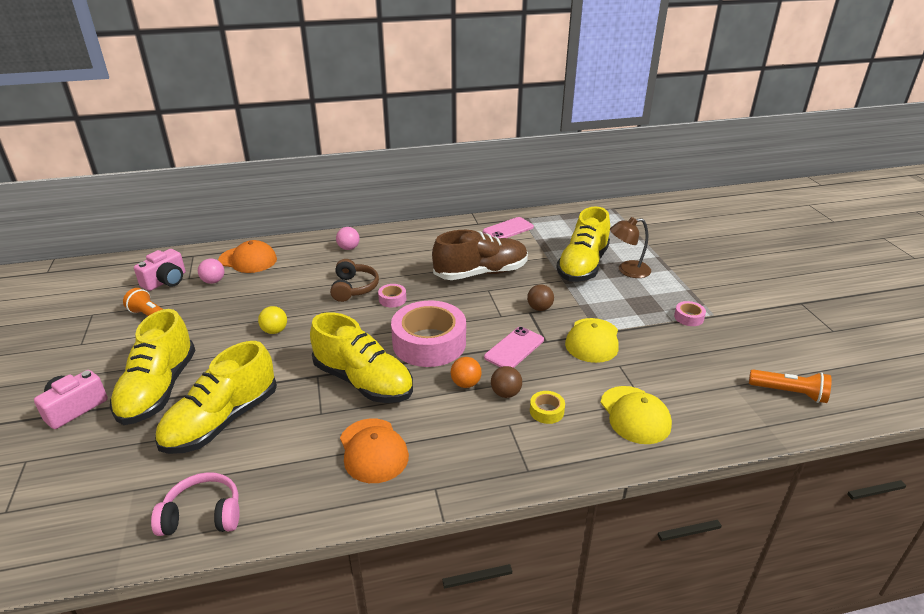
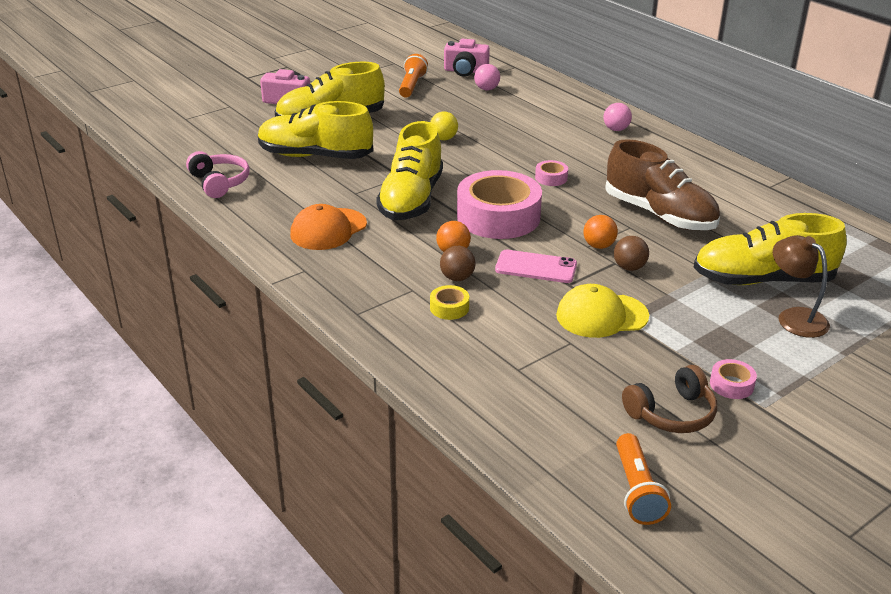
camera: 65 degrees right, 0 degrees up
(248, 260) = (536, 91): orange cap -> none
(354, 288) = (548, 153): brown headphones -> brown headphones (672, 413)
(504, 311) = (598, 246): none -> orange ball
(508, 229) = (783, 209): pink phone -> none
(635, 415) = (489, 366): yellow cap -> none

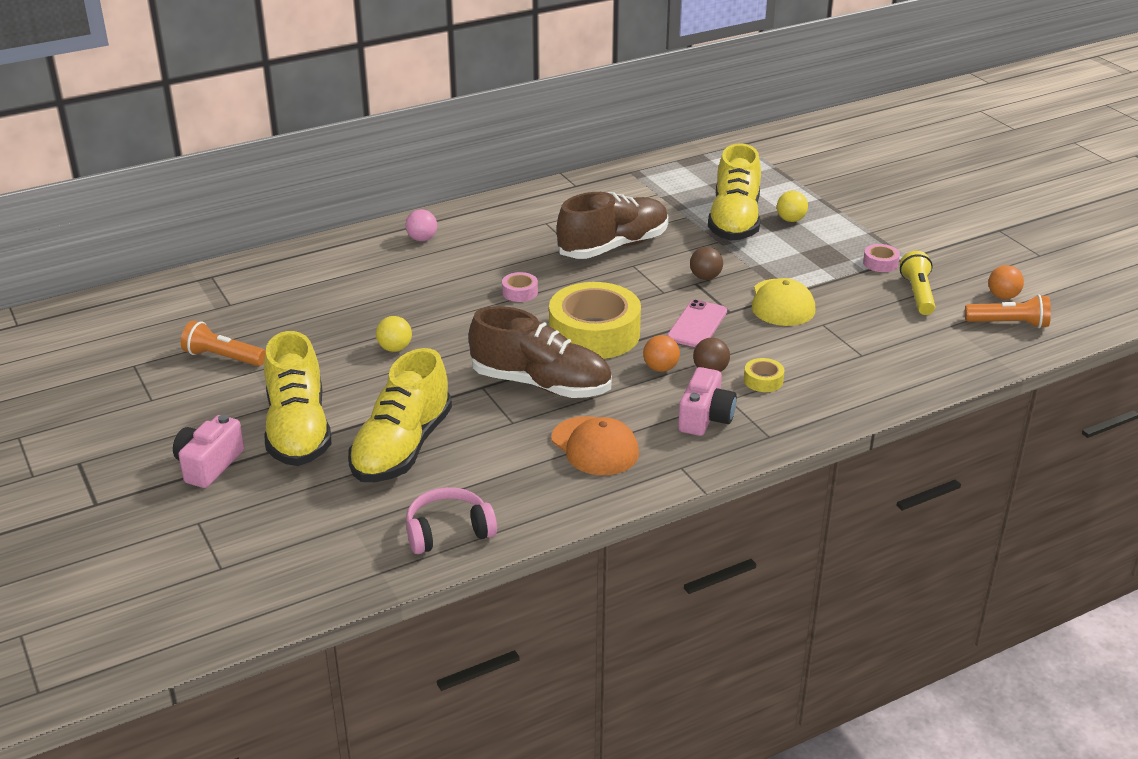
camera: 80 degrees left, 0 degrees up
(411, 200) = (541, 384): yellow shoe -> brown shoe
(465, 71) = (201, 312): pink camera -> pink camera (705, 418)
(486, 89) = (268, 304): pink ball -> none
(498, 217) = (594, 333): pink tape -> yellow tape
(598, 246) = (664, 286): orange ball -> orange ball (1003, 296)
(672, 413) = (918, 294): brown headphones -> yellow flashlight
(794, 317) = (790, 220): brown lamp -> yellow ball

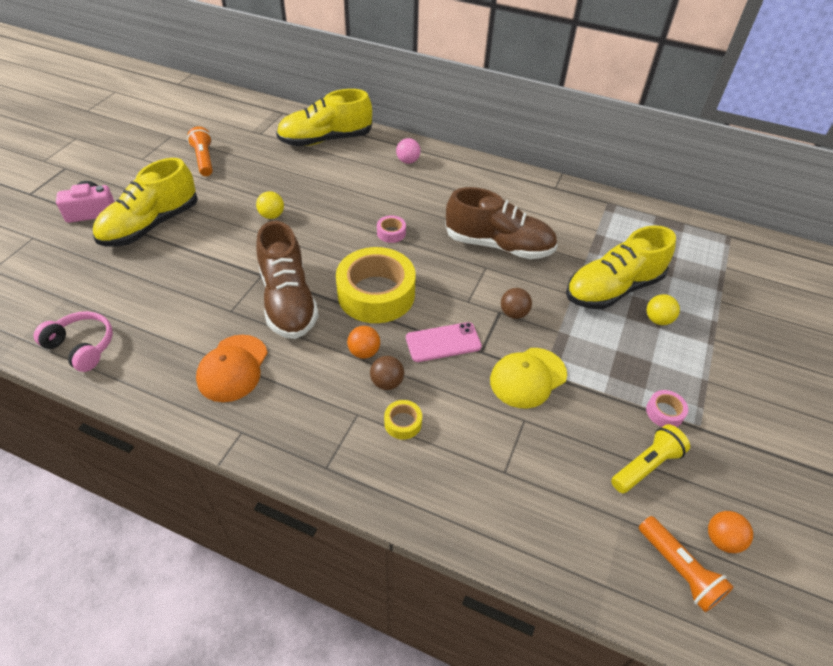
camera: 50 degrees right, 15 degrees up
(402, 448) = (163, 276): yellow shoe -> yellow shoe (325, 139)
(705, 418) = (319, 413): pink camera -> none

